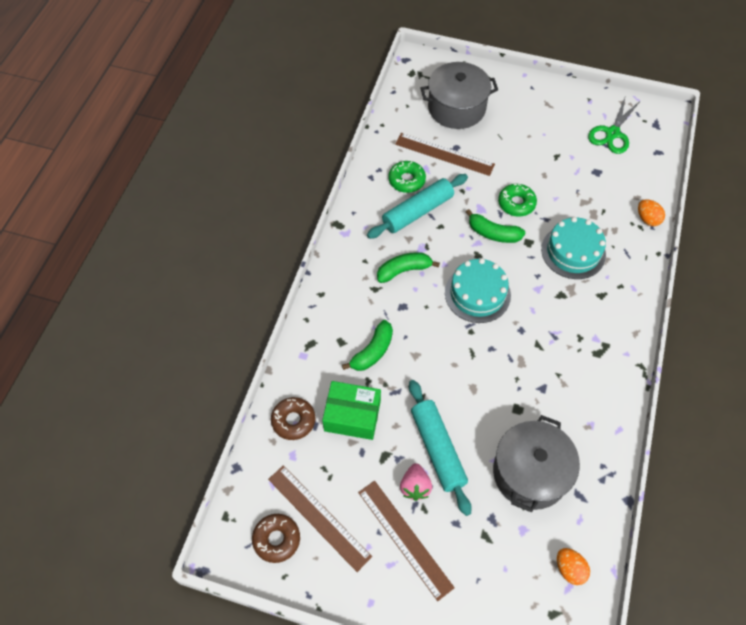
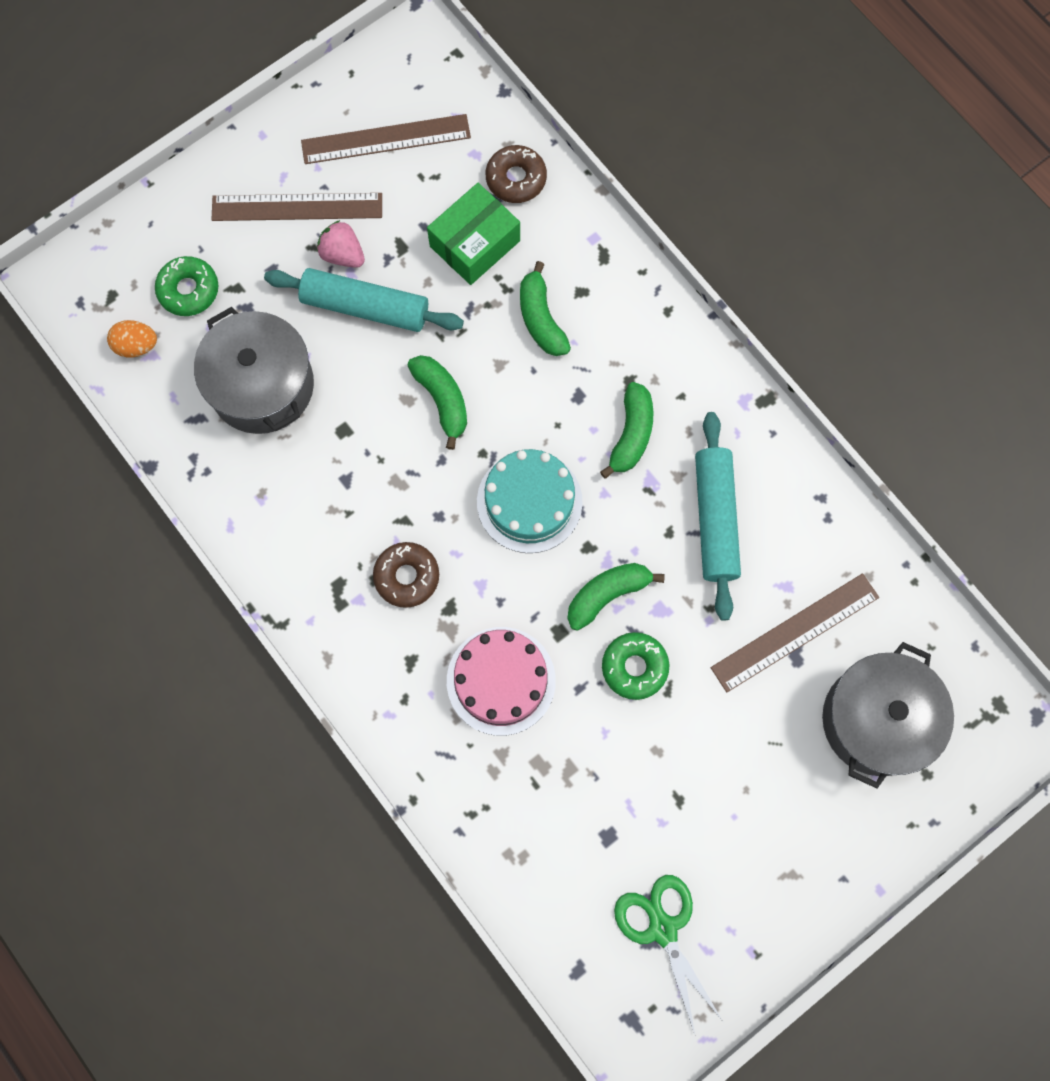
camera: 125 degrees right, 15 degrees up
(276, 539) = (394, 86): brown donut -> brown donut (407, 576)
(406, 180) = (781, 543): green donut -> green donut (189, 290)
(459, 370) = (442, 400): none -> green banana
(573, 252) = (501, 681): turquoise cake -> pink cake
(647, 219) = (476, 836): orange egg -> none

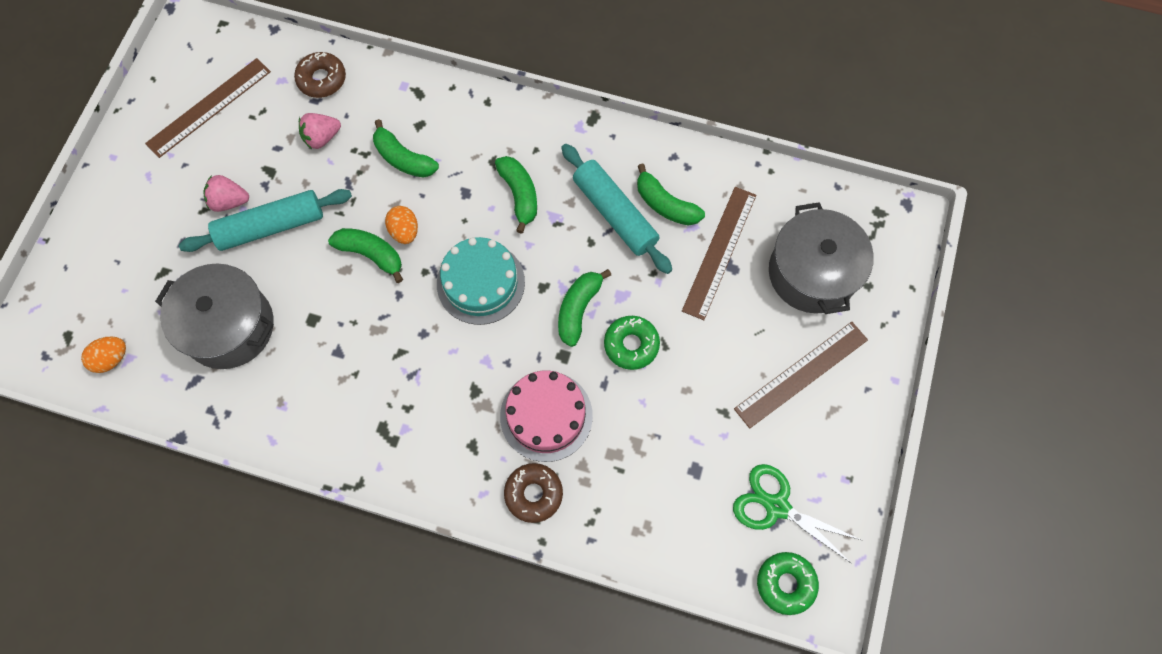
camera: 35 degrees left, 5 degrees down
(189, 290) = (127, 295): green donut -> green donut (785, 583)
(297, 207) = (173, 190): brown ruler -> brown ruler (801, 374)
(407, 576) = (429, 389): brown donut -> brown donut (533, 494)
(475, 243) = (322, 138): green box -> pink strawberry
(490, 398) = (404, 231): none -> orange egg
(775, 544) = (665, 204): none -> green banana

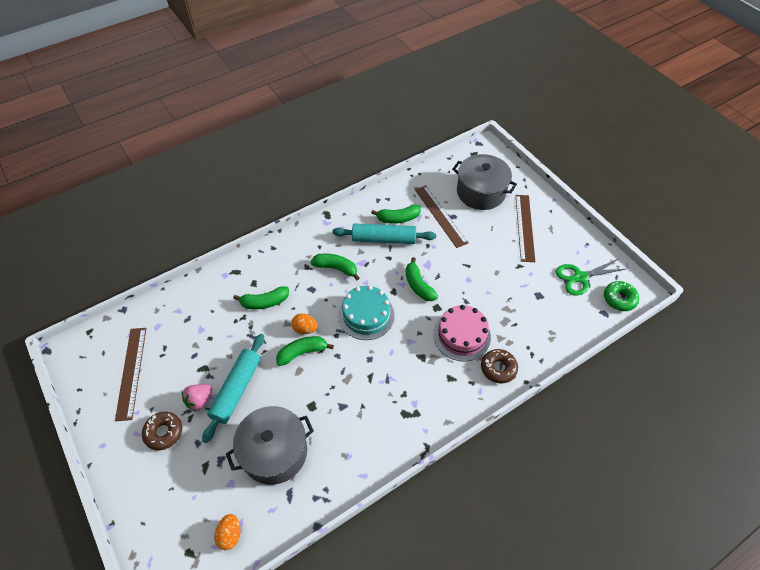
camera: 50 degrees left, 15 degrees down
(322, 79) = (179, 307): brown donut -> brown donut (164, 432)
(322, 138) = (212, 330): pink strawberry -> none
(631, 345) = (455, 277): green donut -> none

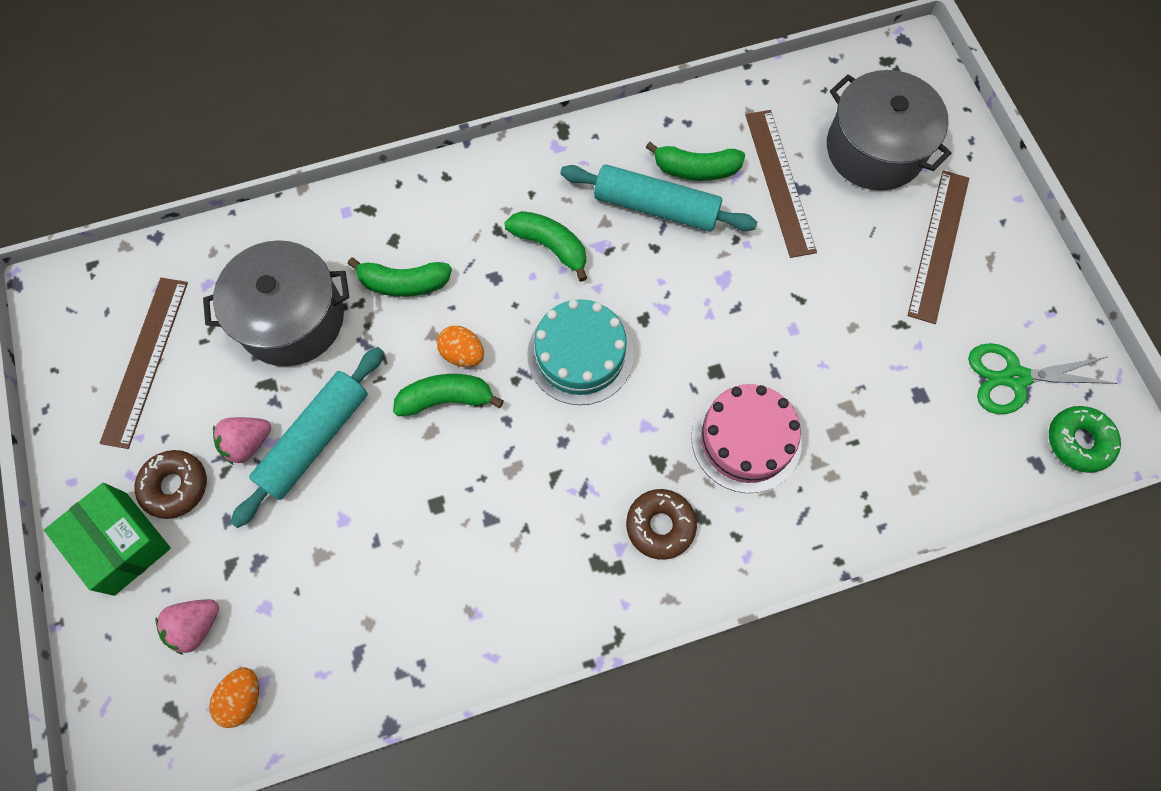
camera: 15 degrees right, 15 degrees up
(139, 470) = (120, 543): none -> green box
(193, 503) = (196, 626): none -> pink strawberry
(274, 452) = (351, 572): grey pot -> grey pot (292, 318)
(418, 285) = (694, 318): green banana -> none
(498, 368) = (795, 522): brown donut -> brown donut (660, 526)

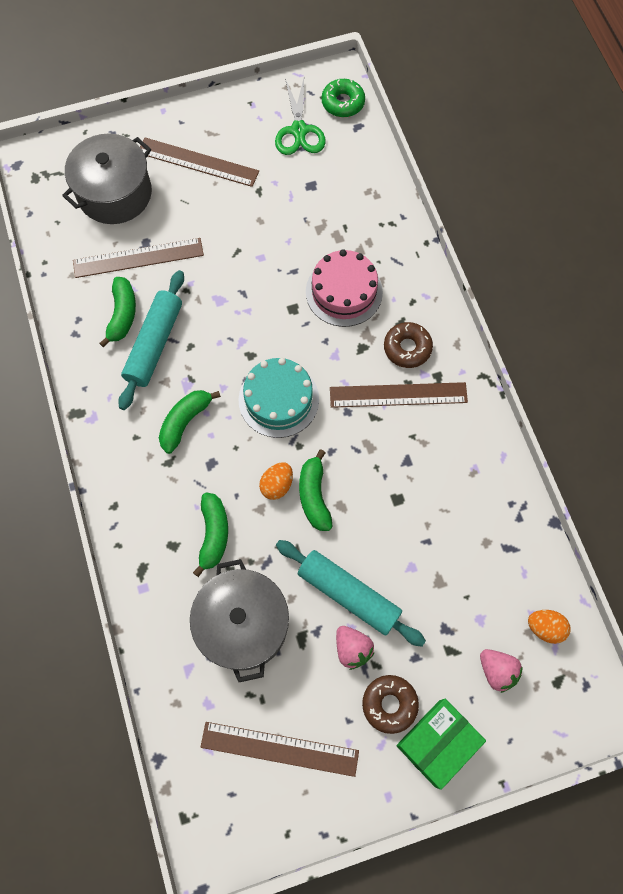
camera: 90 degrees left, 0 degrees up
(587, 510) = (398, 395): none -> brown ruler

